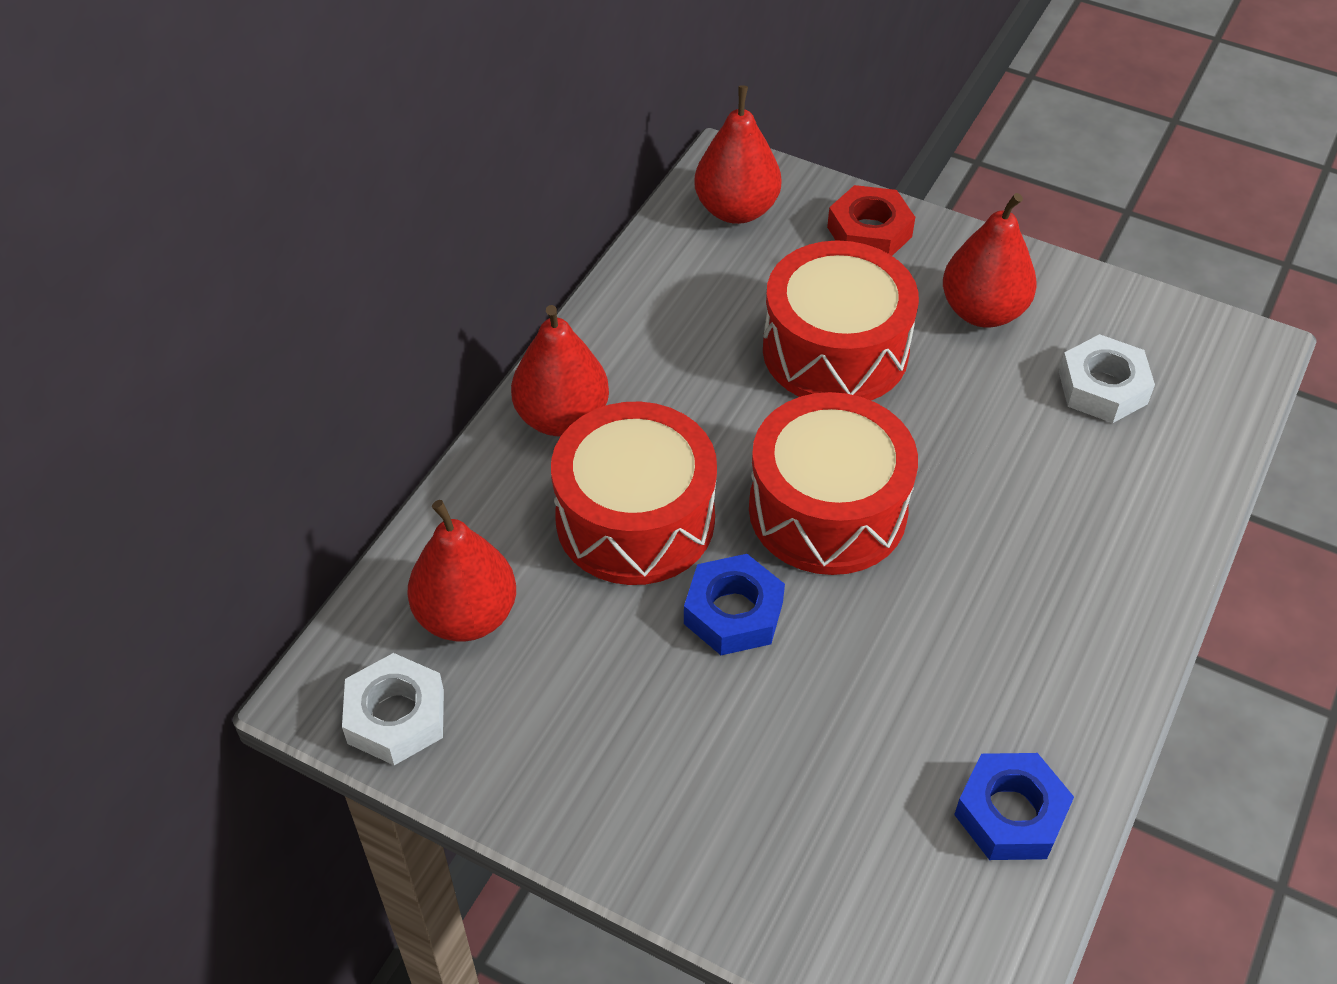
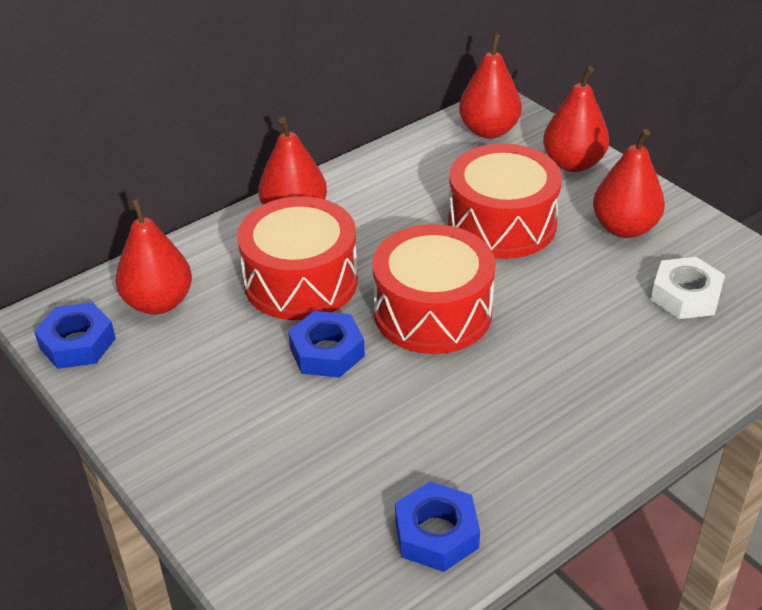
camera: 25 degrees right, 10 degrees down
(396, 717) = (77, 343): white nut -> blue nut
(869, 232) = (573, 163): red nut -> red pear

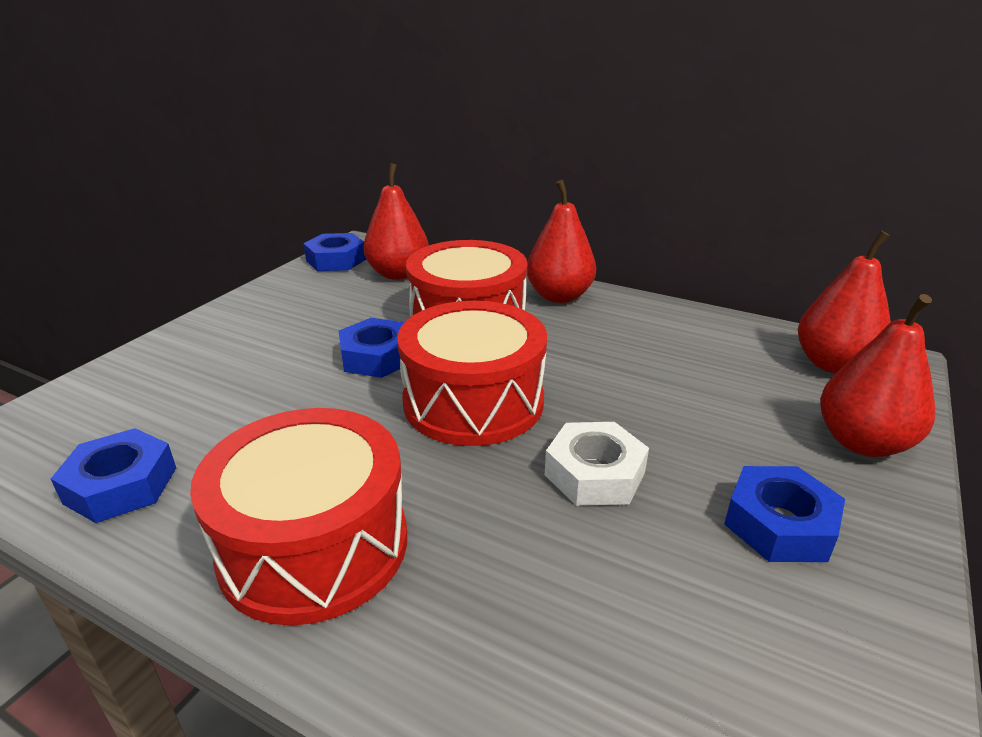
camera: 65 degrees right, 10 degrees down
(502, 224) = (669, 413): red drum -> red drum (314, 545)
(624, 228) = (779, 524): red pear -> blue nut
(685, 295) = (684, 637): white nut -> white nut (595, 474)

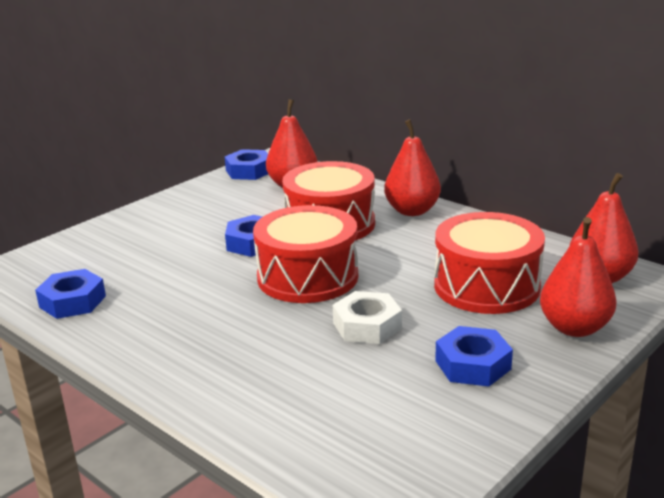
camera: 15 degrees right, 5 degrees down
(314, 545) = (176, 342): red drum -> red drum (486, 286)

